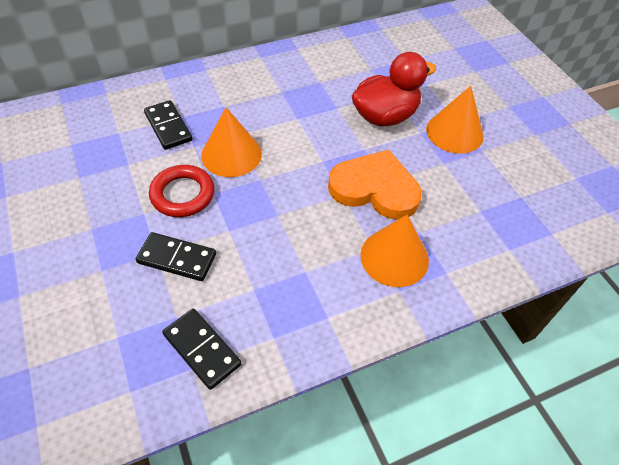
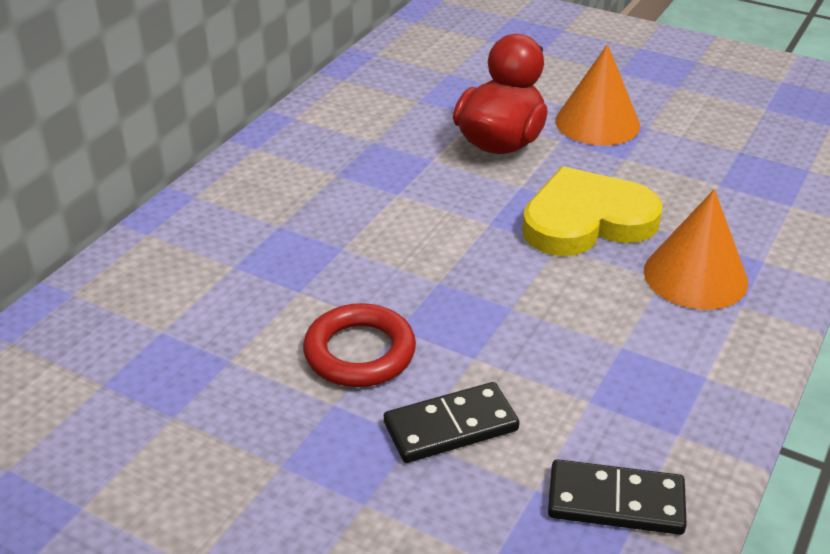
camera: 35 degrees left, 15 degrees down
(168, 127) = (231, 287): black domino -> none
(231, 154) = (365, 274): orange cone -> none
(375, 189) = (586, 220): orange heart -> yellow heart

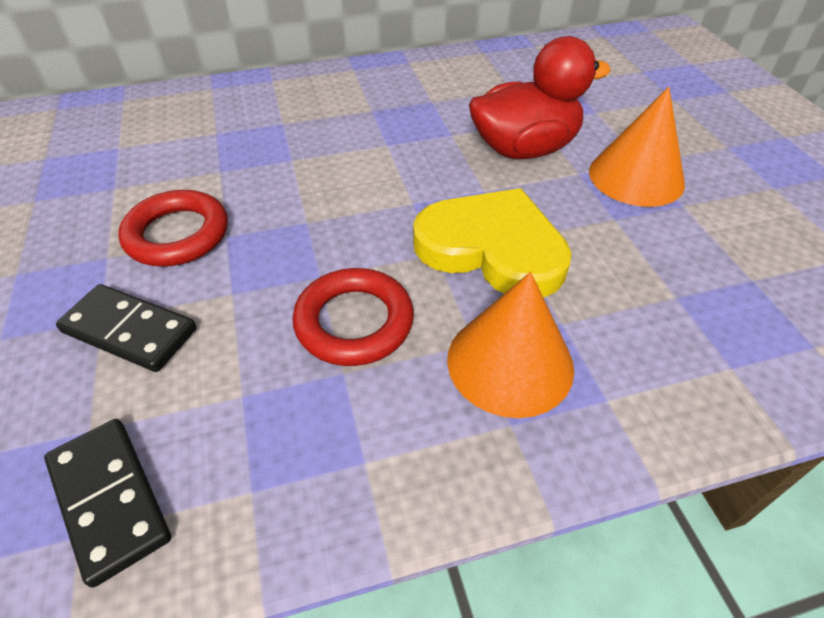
camera: 45 degrees right, 10 degrees up
(581, 316) = (354, 322): none -> red ring

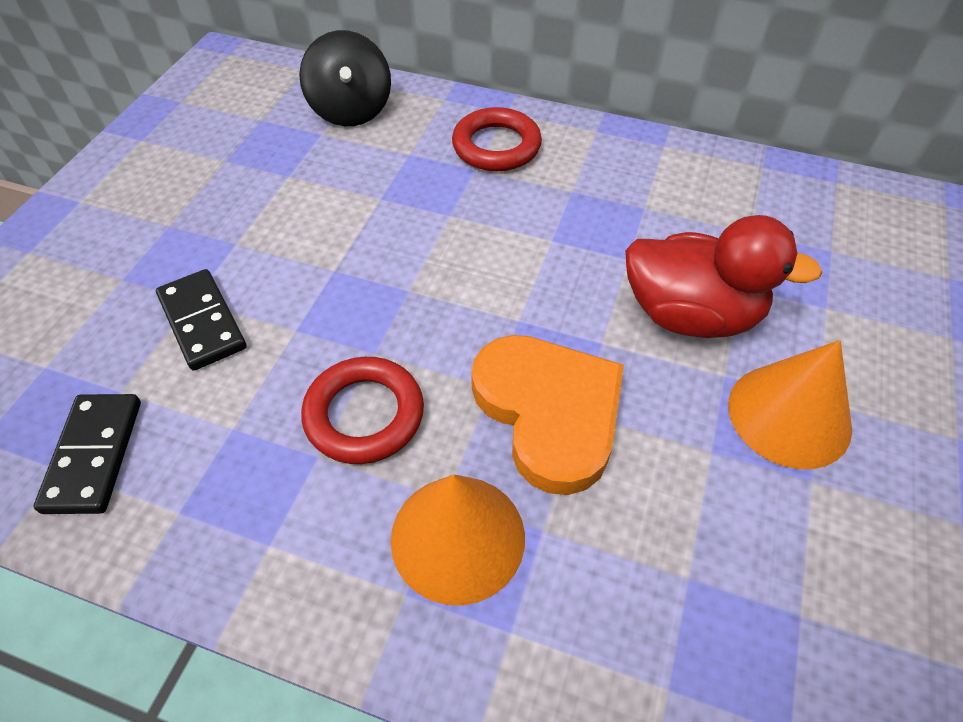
camera: 35 degrees right, 5 degrees up
(132, 122) = (351, 110): none -> black spinning top
(177, 234) = (299, 249): red ring -> red ring (496, 146)
(492, 248) = (549, 412): yellow heart -> orange heart

